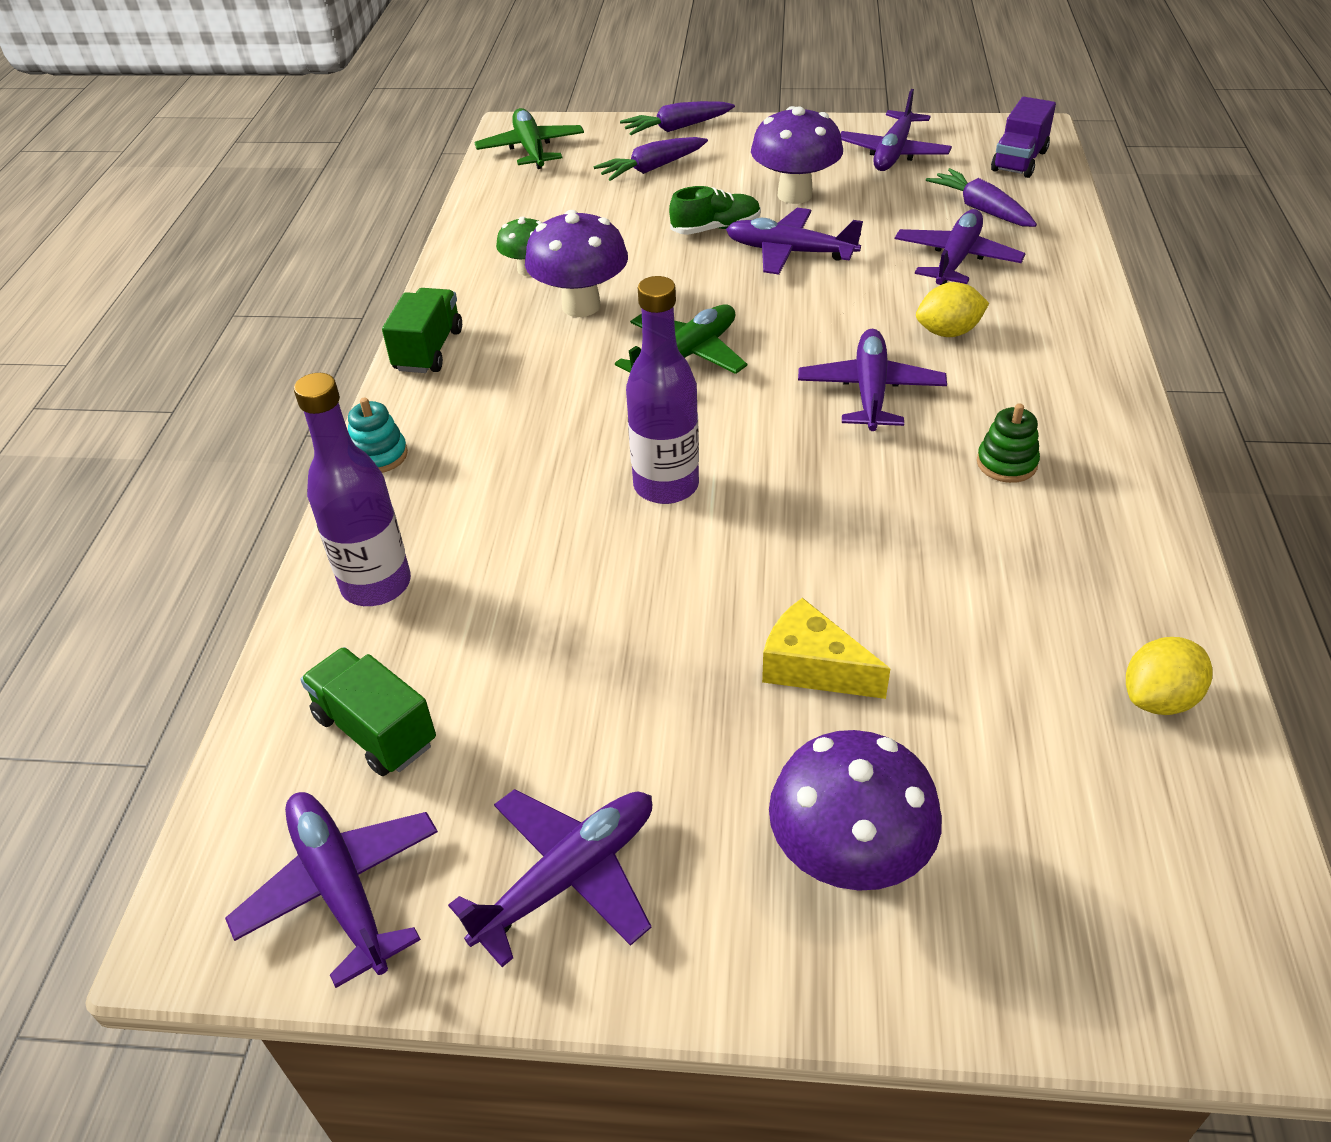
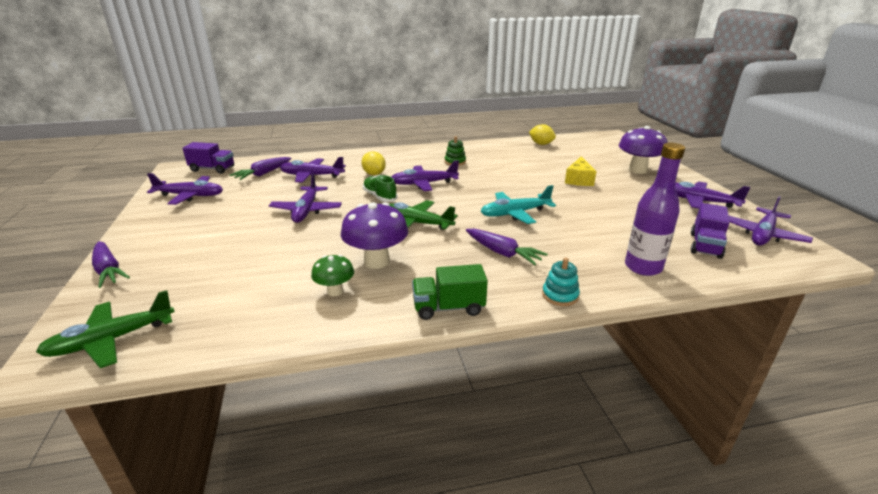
camera: 110 degrees left, 15 degrees down
(375, 730) = (705, 245): green truck -> purple truck
(652, 168) = (181, 269): purple carrot -> purple carrot (502, 253)
(666, 486) = (515, 213): purple bottle -> turquoise plane
(716, 228) = (278, 234): green shoe -> green shoe (379, 197)
(794, 195) = (237, 216): purple mushroom -> none

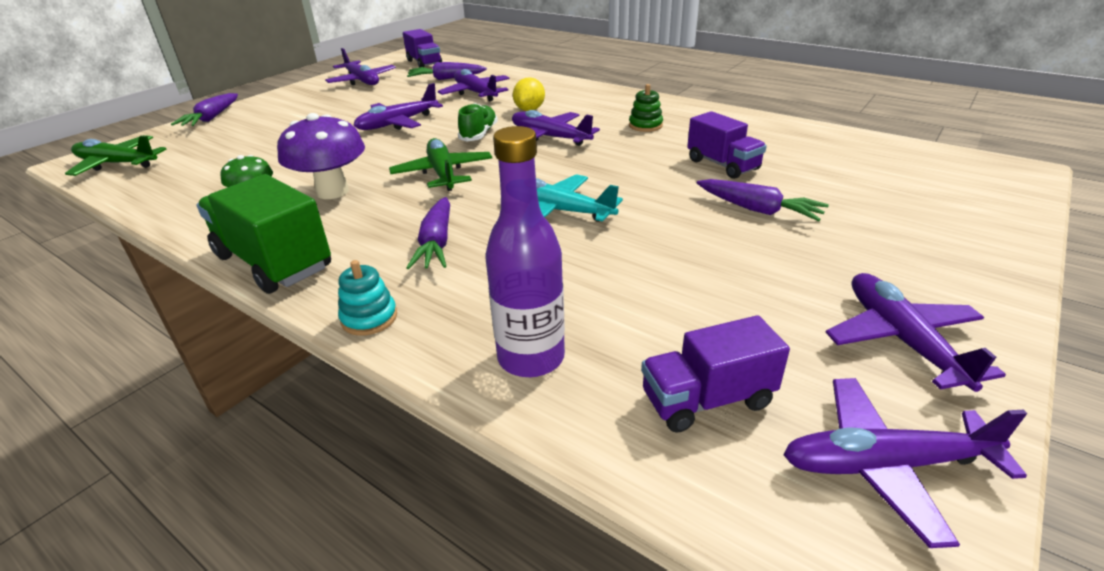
camera: 50 degrees right, 5 degrees up
(448, 308) = (273, 262): green truck -> green truck, size x1.53
(527, 167) = (722, 165): none -> purple truck
(541, 144) = (831, 142): yellow lemon -> none
(579, 180) = (758, 210): yellow cheese -> purple carrot
(637, 170) = (912, 239): purple mushroom -> none

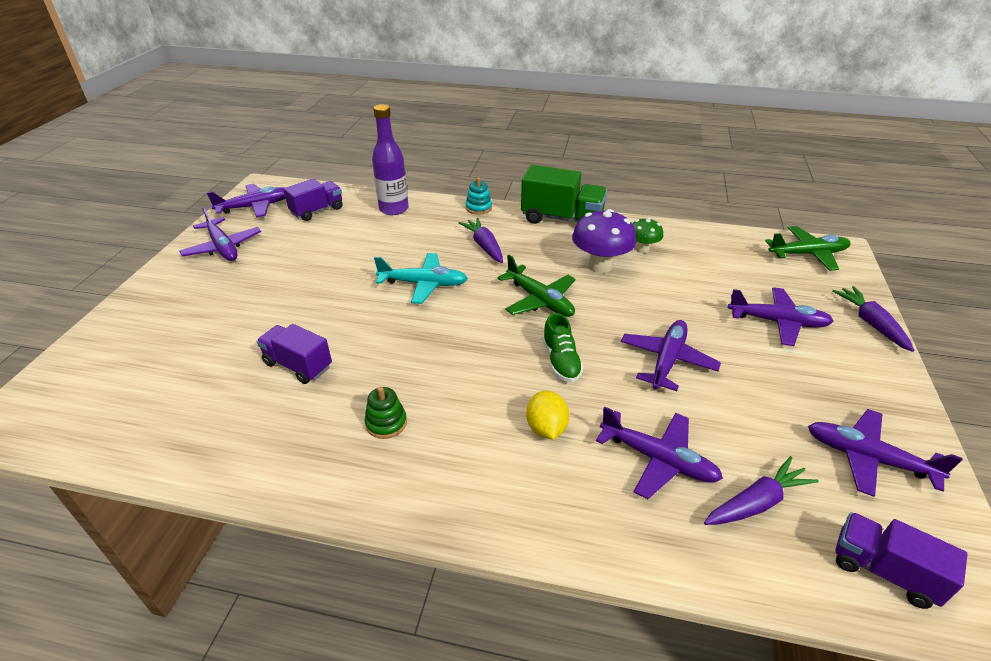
camera: 155 degrees right, 5 degrees up
(549, 137) = (483, 372): purple plane -> purple plane (777, 322)
(758, 210) = (275, 315): purple carrot -> none

